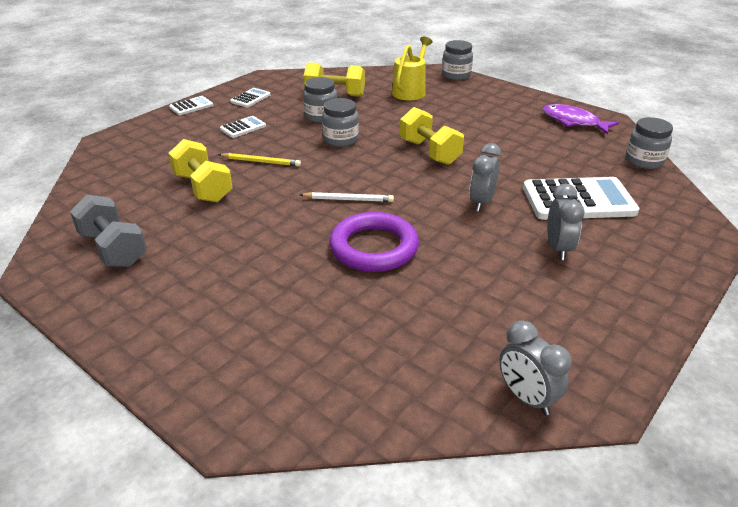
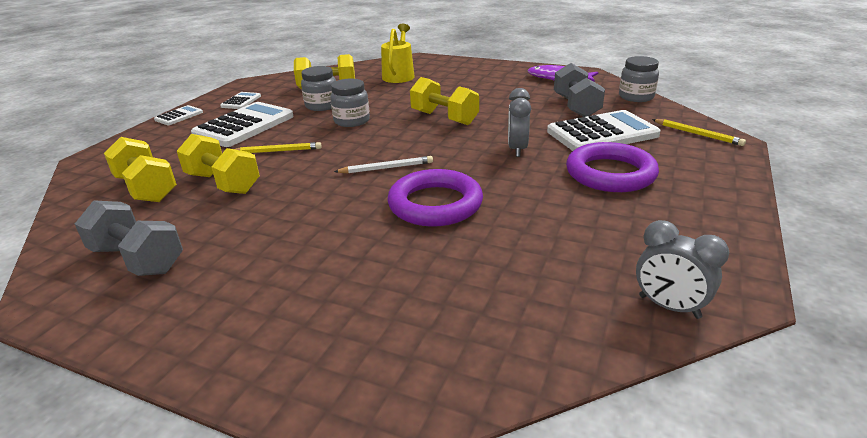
camera: 15 degrees left, 5 degrees down
(141, 181) = (146, 189): none -> yellow dumbbell
(243, 127) = (244, 126): white calculator -> white calculator, size x2.07
(456, 75) = (434, 59): grey jar -> none
(558, 249) = (610, 173): grey clock -> purple ring
(571, 162) = (576, 107): none -> grey dumbbell
(681, 220) = (697, 134): none -> yellow pencil

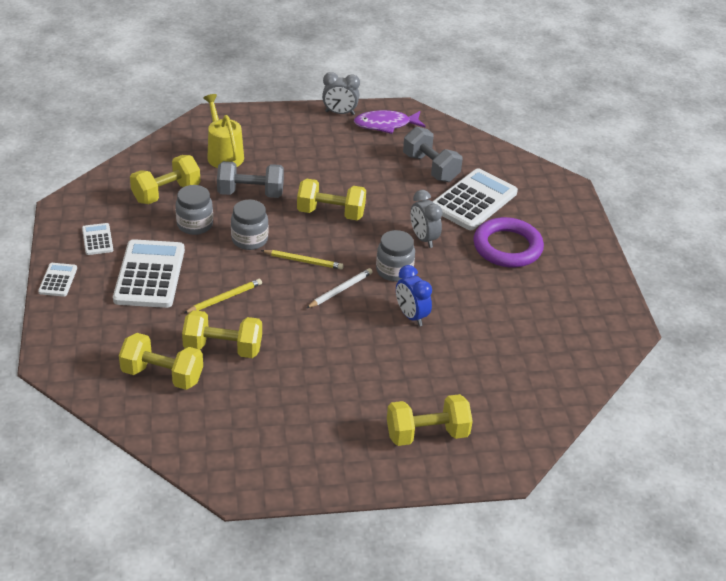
camera: 35 degrees left, 10 degrees up
(138, 259) = (252, 435): grey dumbbell -> grey dumbbell (250, 193)
(315, 327) = (427, 434): none -> yellow dumbbell
(435, 204) = (411, 316): purple ring -> blue clock
(636, 97) = (470, 141): grey jar -> grey jar (394, 271)
(669, 307) = (600, 350): grey clock -> grey clock (340, 113)
(697, 134) = (542, 183): yellow pencil -> yellow pencil (303, 261)

